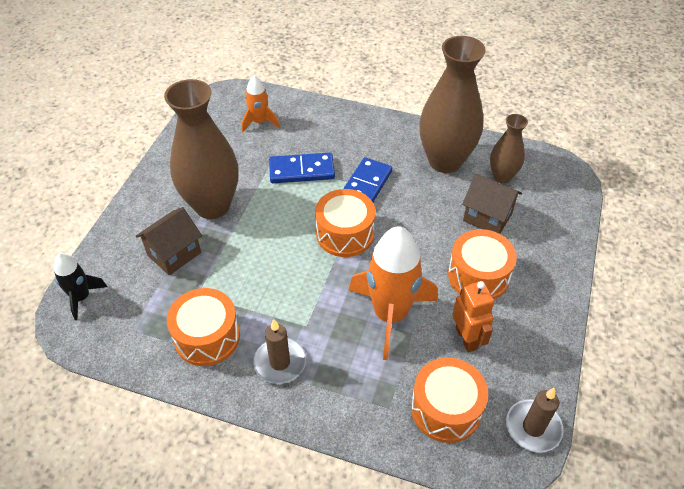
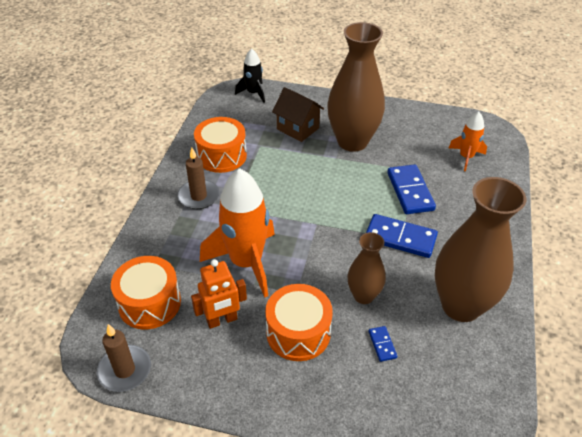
camera: 85 degrees right, 5 degrees down
(345, 234) = (336, 226): orange drum -> none
(487, 217) = (382, 344): brown house -> blue domino
(502, 176) = (453, 363): brown vase -> brown vase (363, 295)

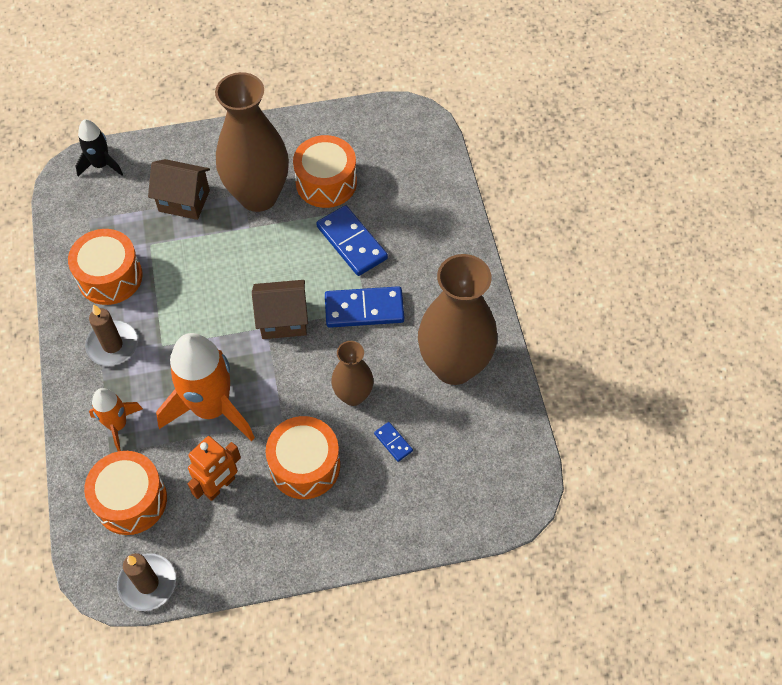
camera: 25 degrees left, 15 degrees up
(332, 223) = (283, 320): none -> brown house
(407, 149) = (326, 182): none -> orange drum
(466, 157) = (397, 170): orange rocket -> orange rocket (117, 425)

